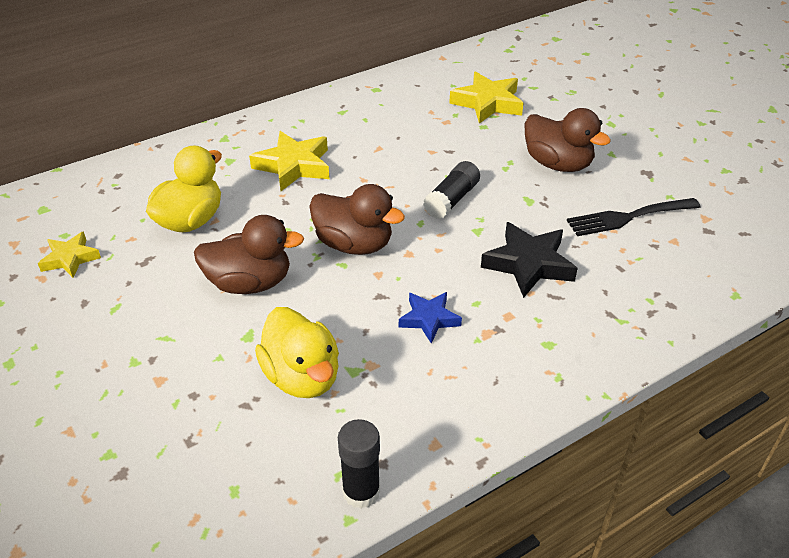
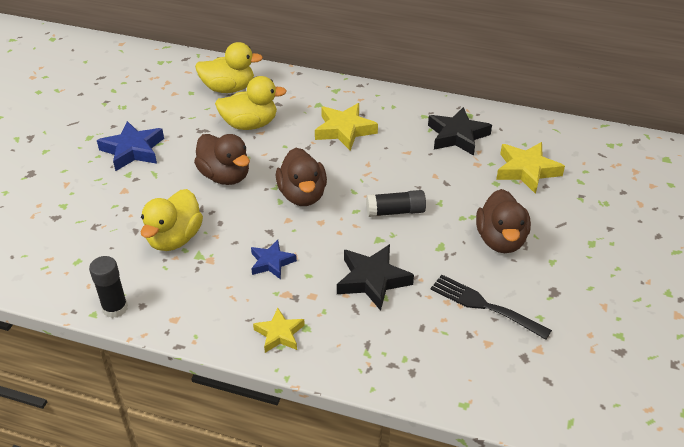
camera: 50 degrees right, 0 degrees up
(70, 258) = (176, 106): yellow star -> yellow star (279, 334)
(96, 335) = (133, 150): none -> blue star
(105, 204) = (229, 88): none -> yellow duck
(395, 110) = (457, 136): none -> black star

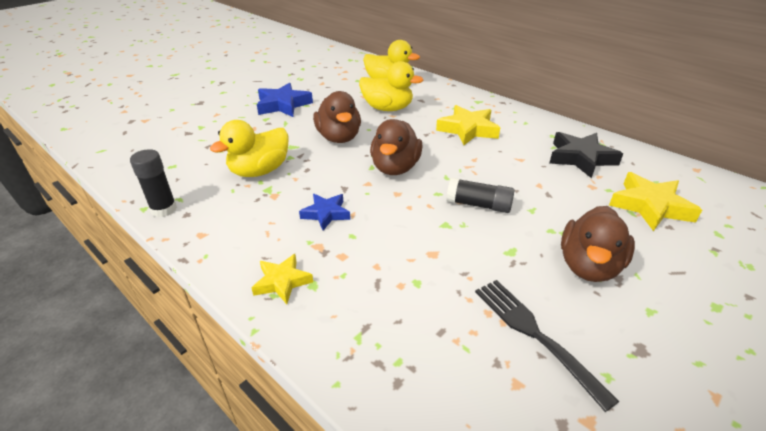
camera: 25 degrees right, 5 degrees down
(372, 280) = (414, 261): black star -> none

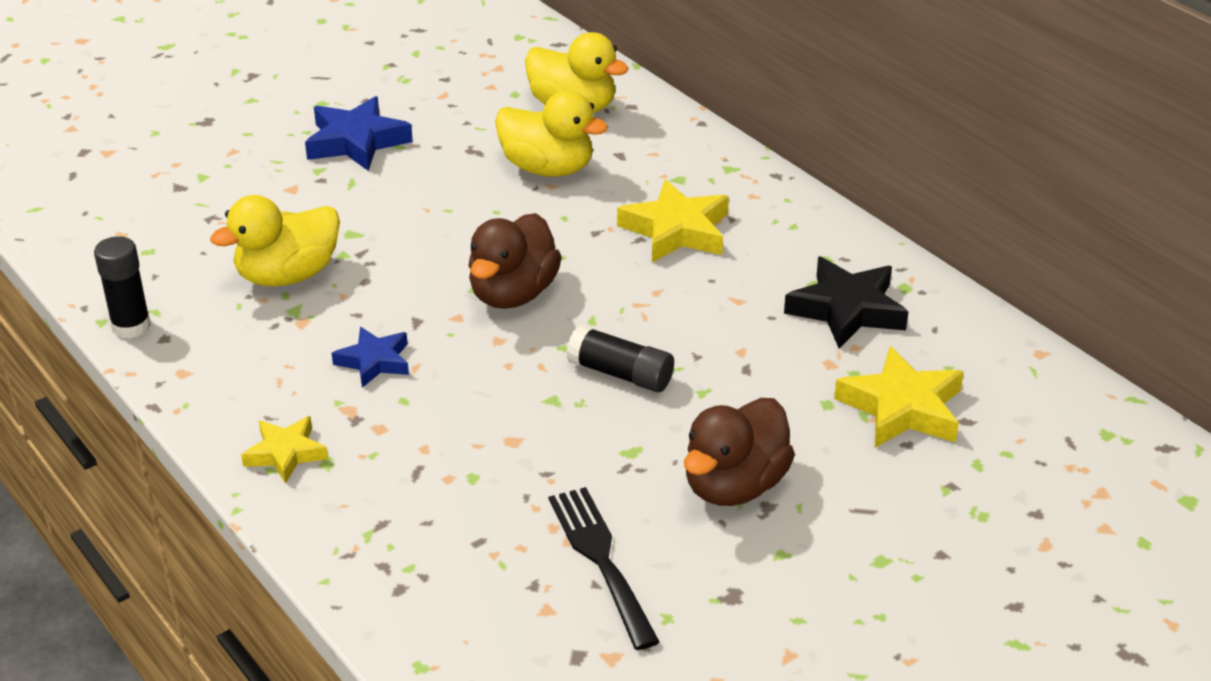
camera: 10 degrees right, 0 degrees up
(339, 138) = (437, 224): brown duck -> none

